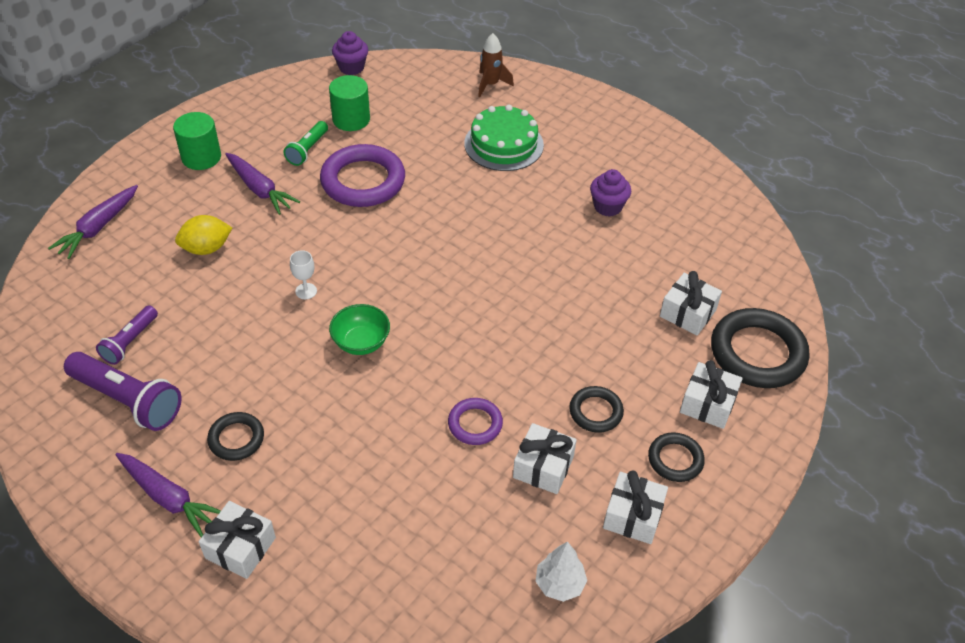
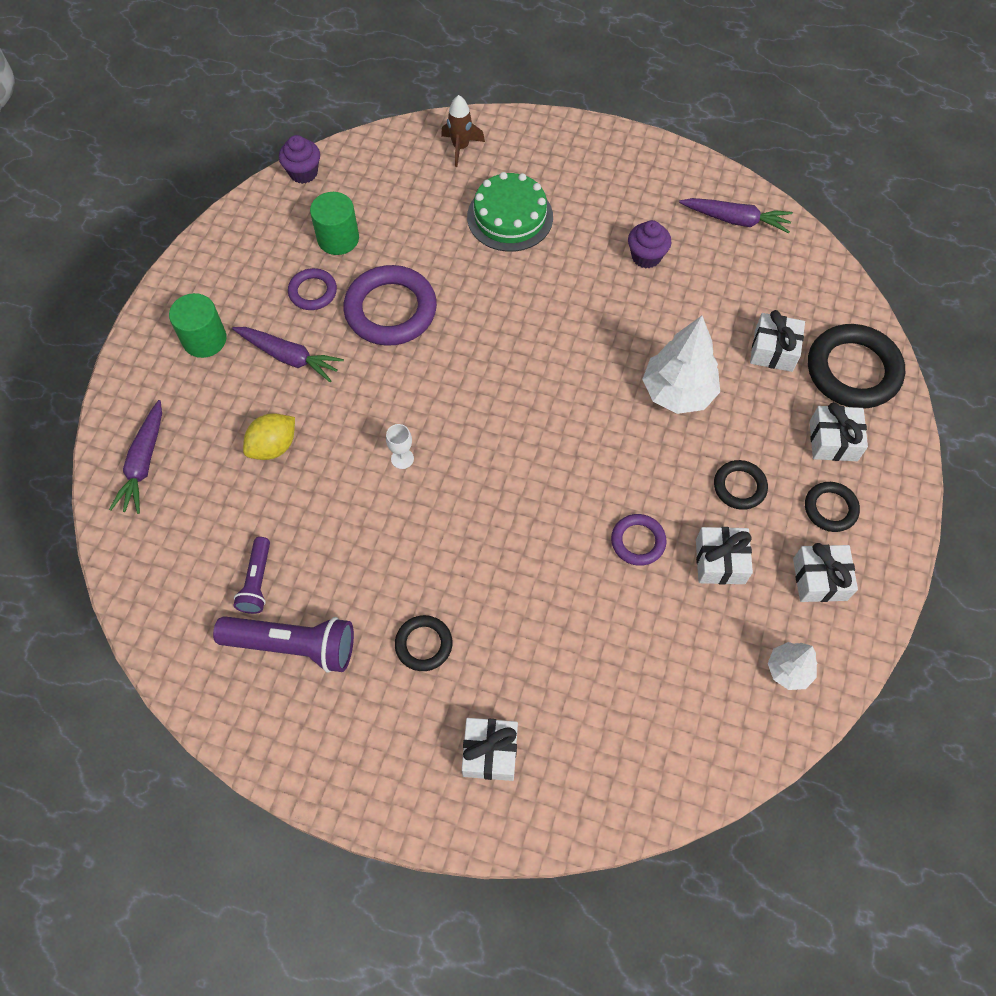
camera: 20 degrees left, 15 degrees up
(169, 498) = (394, 731): purple carrot -> purple carrot (735, 220)
(307, 150) = (313, 292): green flashlight -> purple ring
(361, 342) = (487, 495): green bowl -> none
(578, 318) = (677, 392): none -> white tree

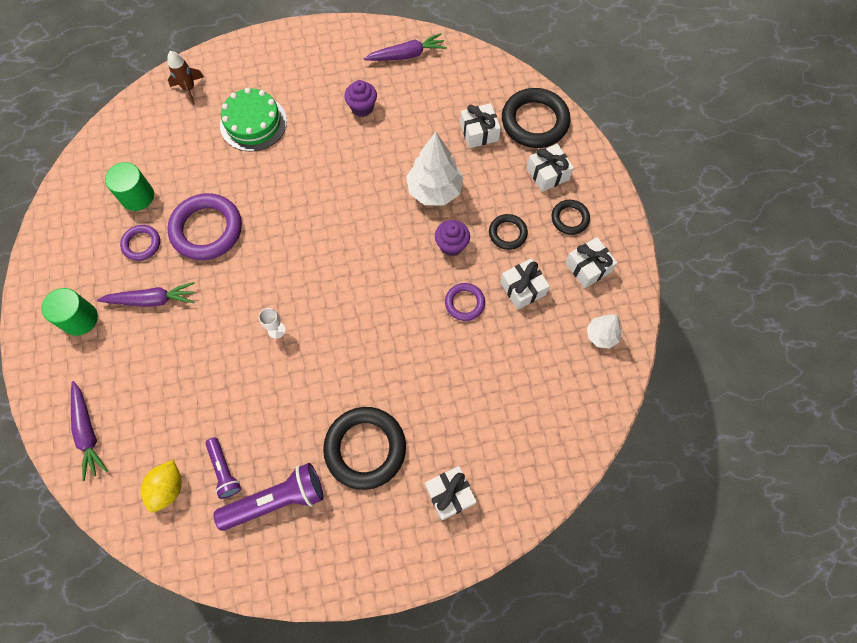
camera: 30 degrees left, 5 degrees up
(273, 446) = (179, 369): yellow lemon -> yellow lemon (168, 488)
(303, 173) = (82, 160): purple cupcake -> purple cupcake (451, 245)
(423, 644) = (365, 448): black ring -> black ring, size x1.88

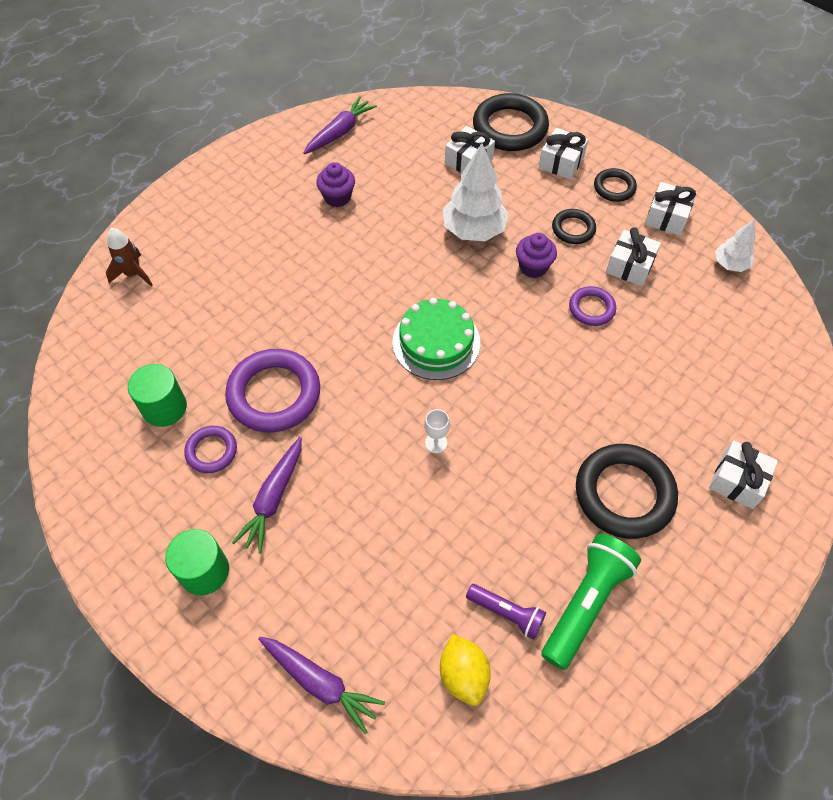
camera: 35 degrees left, 10 degrees down
(152, 300) = (273, 498): purple carrot -> purple carrot turned 150 degrees clockwise
(253, 123) = (235, 268): green cake -> green cake (436, 342)
(276, 500) = (586, 603): purple flashlight -> green flashlight

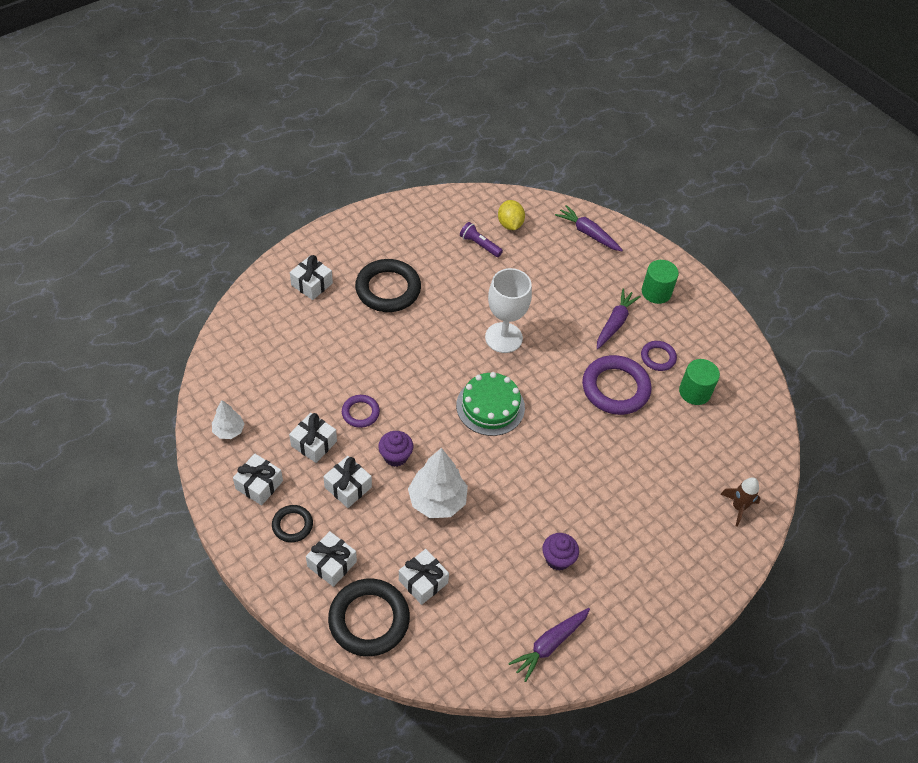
camera: 175 degrees left, 5 degrees down
(436, 443) = (503, 338): white goblet -> white goblet, size x2.44
(573, 229) = (348, 487): black ring -> white gift
(586, 603) = (432, 242): green flashlight -> none

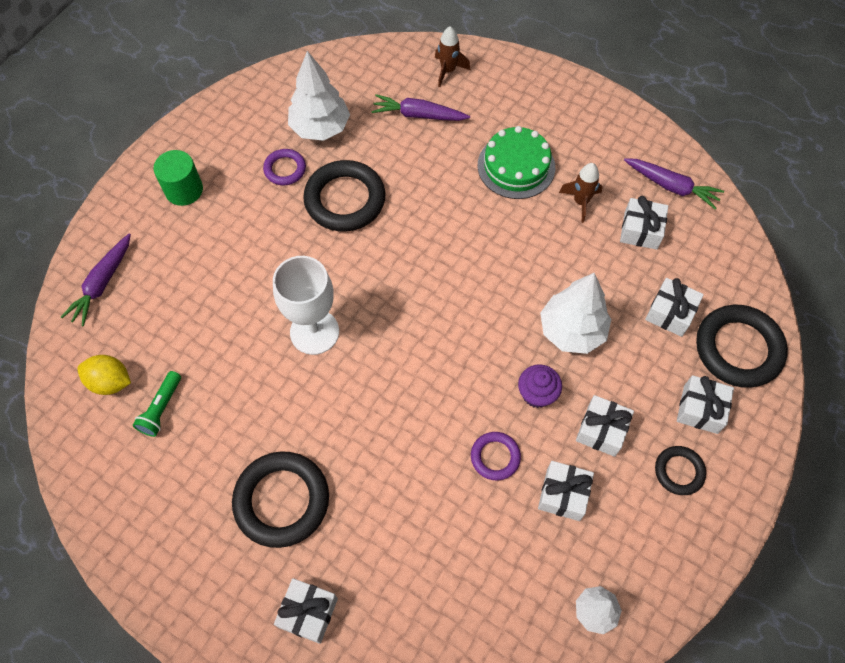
camera: 105 degrees left, 10 degrees up
(259, 485) = (649, 534): white gift -> white gift (640, 230)
(479, 245) = (161, 409): purple flashlight -> green flashlight
(490, 406) = (423, 316): green cake -> green cake (516, 166)
(510, 224) = (110, 382): yellow lemon -> yellow lemon turned 45 degrees clockwise
(558, 559) = (580, 202): purple cupcake -> brown rocket
(615, 323) = (248, 221): purple carrot -> purple carrot (418, 115)
(615, 388) = (345, 200): purple ring -> black ring
(694, 392) = (320, 128): green cylinder -> white tree

